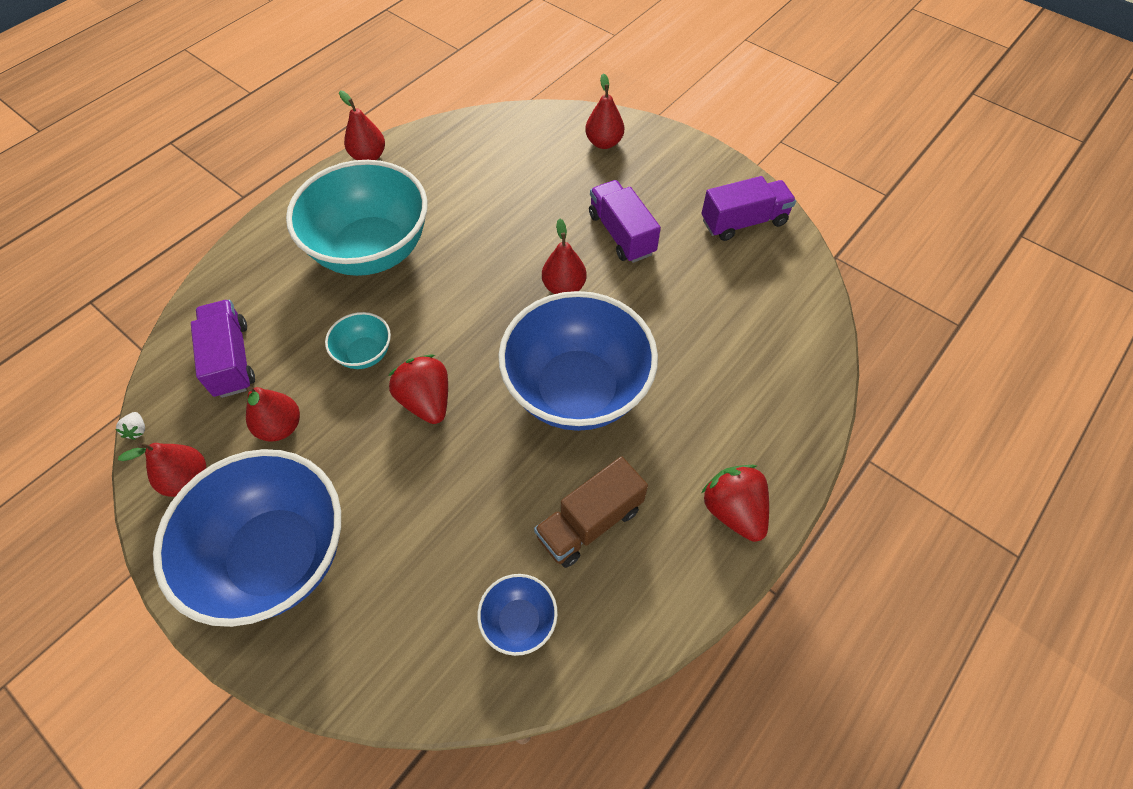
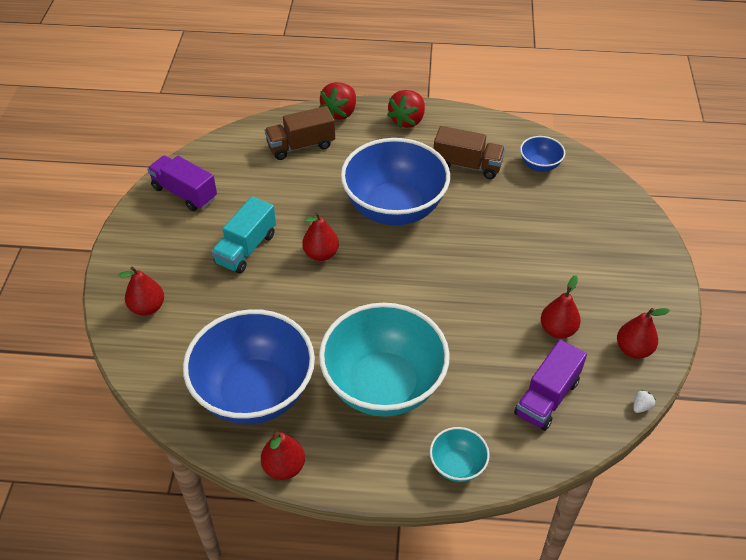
camera: 125 degrees left, 10 degrees down
(277, 556) = (618, 273): blue bowl -> blue bowl (254, 392)
(364, 354) = (469, 324): turquoise bowl -> turquoise bowl (457, 465)
(426, 401) = (469, 271): red strawberry -> red strawberry (340, 112)
(621, 234) = (246, 248): purple truck -> turquoise truck
(757, 358) = (301, 146): none -> brown truck

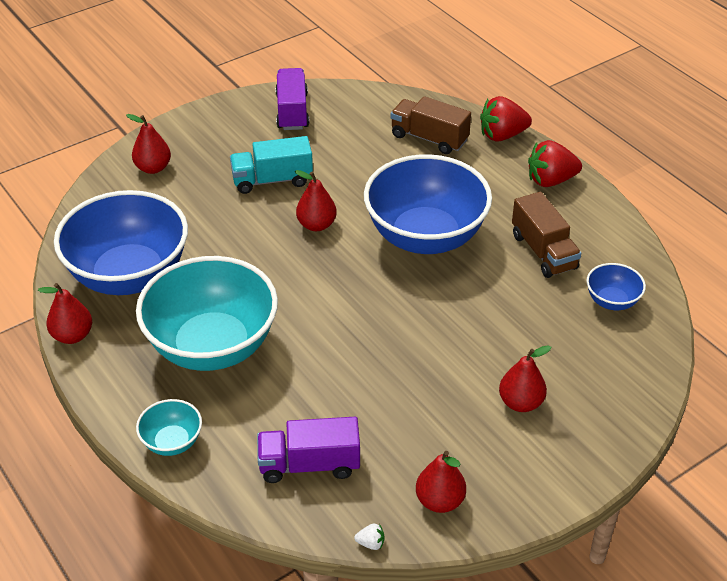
camera: 50 degrees right, 5 degrees down
(557, 330) = (402, 429): red pear -> red pear (520, 403)

